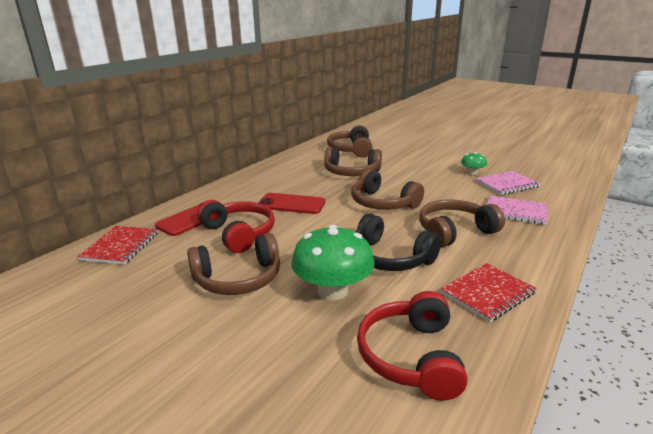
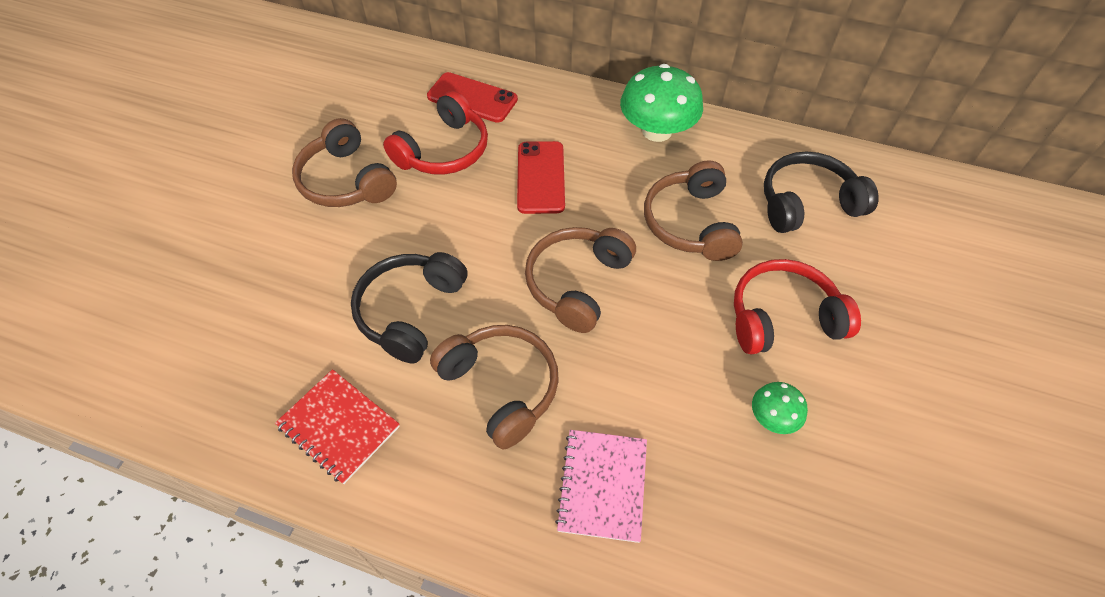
camera: 75 degrees right, 30 degrees up
(121, 246) = (397, 69): red notebook -> none
(333, 290) = (331, 266): green mushroom -> green mushroom (657, 131)
(351, 150) = (807, 203): brown headphones -> black headphones
(411, 356) = (223, 351): red headphones -> red headphones (783, 317)
(507, 184) = (734, 481): pink notebook -> none

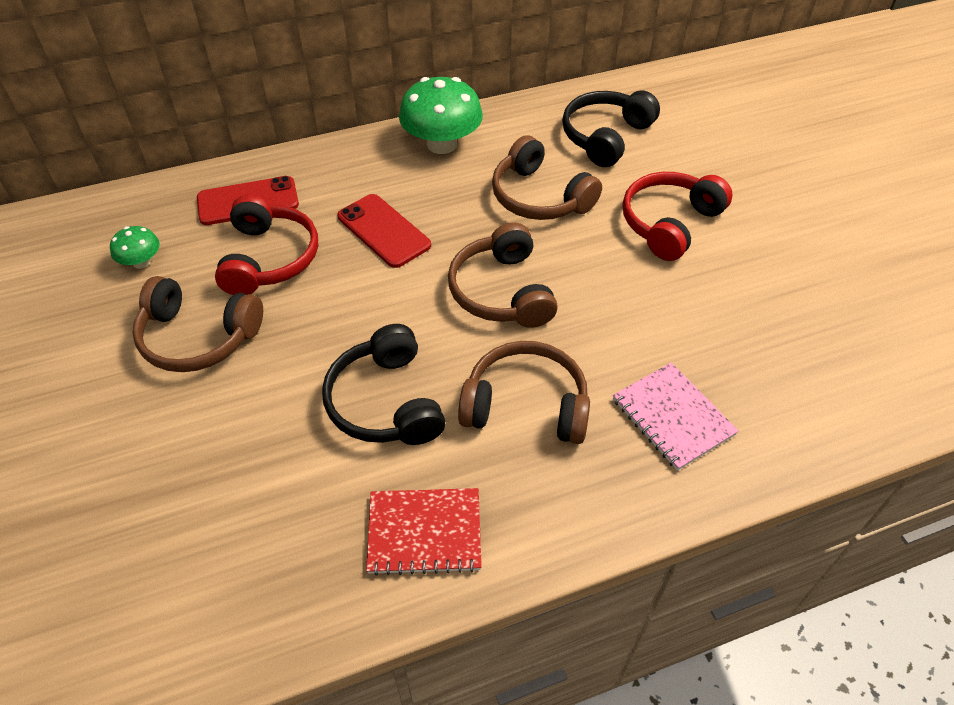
camera: 40 degrees left, 5 degrees down
(773, 417) = (730, 292): green mushroom -> green mushroom (141, 262)

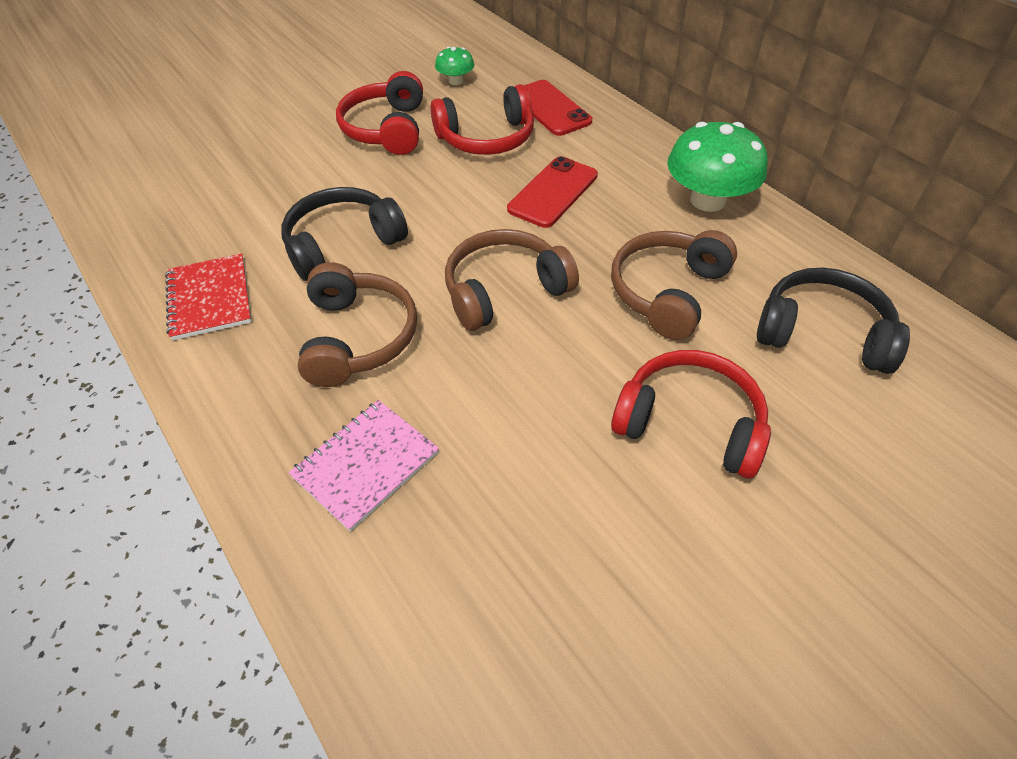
camera: 75 degrees right, 0 degrees up
(198, 337) = (386, 129): brown headphones -> red headphones

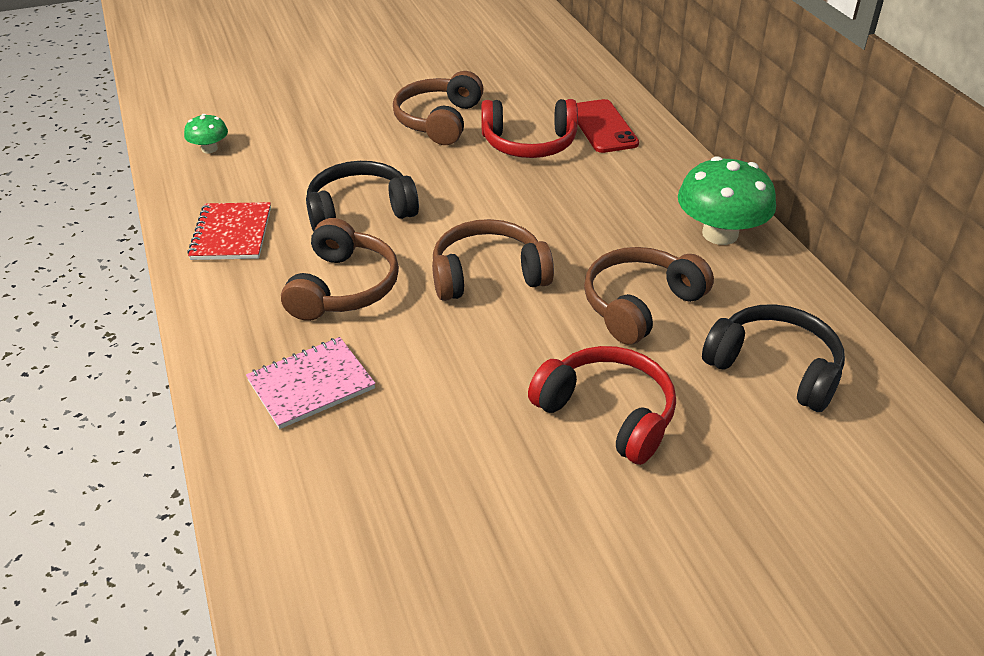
camera: 15 degrees right, 10 degrees down
(386, 129) = (439, 121): red headphones -> brown headphones
(455, 81) = (522, 88): green mushroom -> green mushroom (209, 149)
(553, 192) = (571, 201): red phone -> none

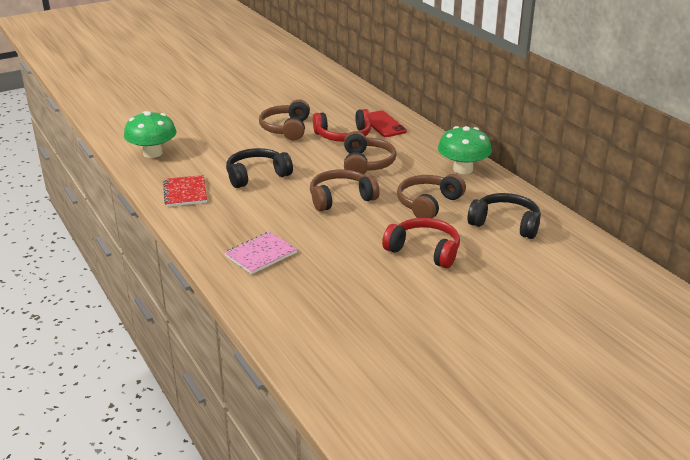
camera: 10 degrees left, 10 degrees down
(209, 149) = (152, 153): green mushroom -> green mushroom, size x1.99
(343, 287) = (261, 211): brown headphones -> brown headphones (366, 164)

